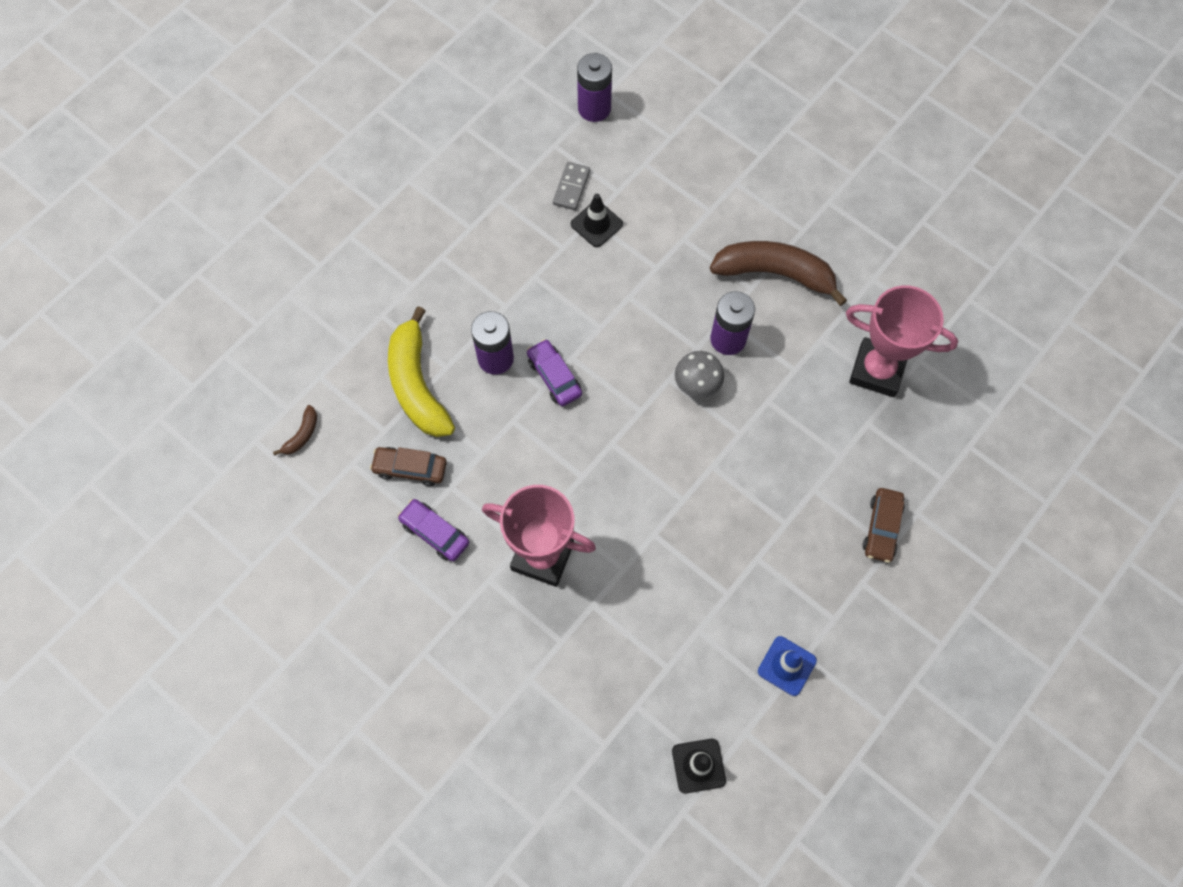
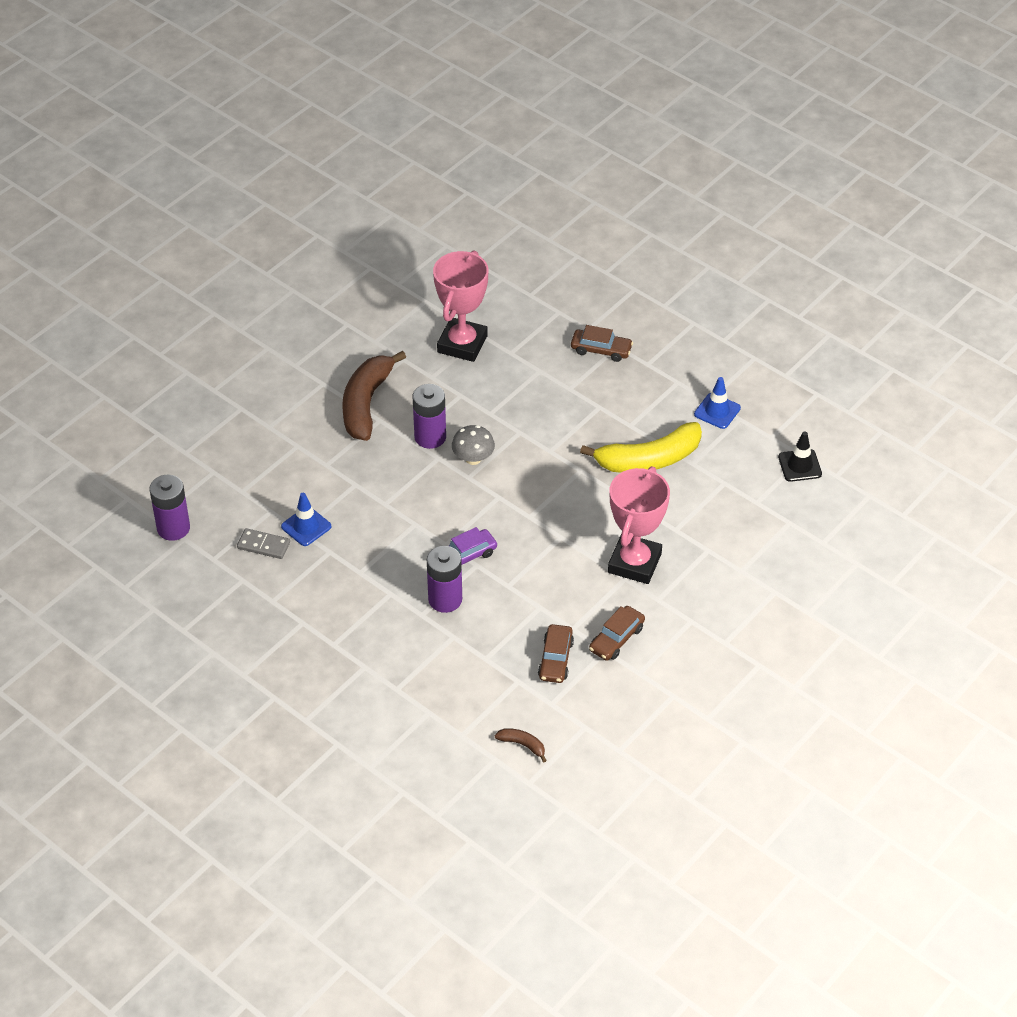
camera: 90 degrees left, 20 degrees down
(417, 385) = (471, 657): yellow banana -> yellow banana (648, 459)
(435, 532) = (616, 639): purple car -> brown car
(596, 224) = (306, 526): black traffic cone -> blue traffic cone

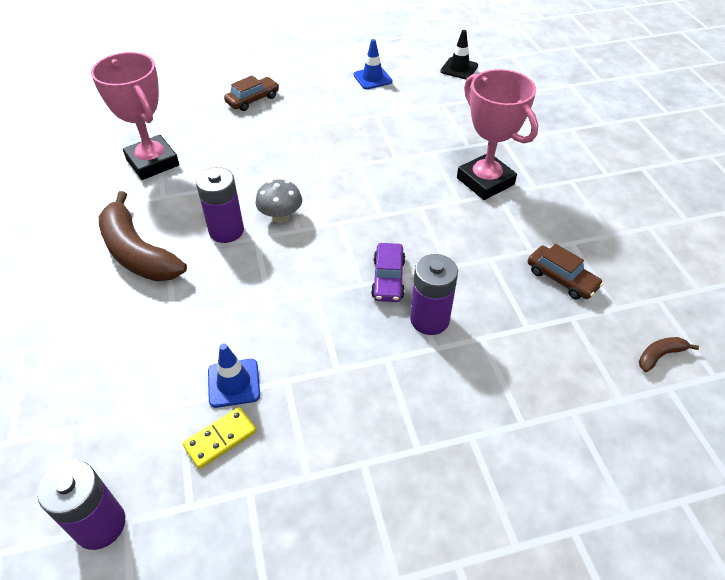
camera: 55 degrees left, 0 degrees up
(263, 545) = (220, 439): grey domino -> yellow domino
(616, 639) = (562, 230): brown car -> none
(648, 459) = (385, 127): yellow banana -> none

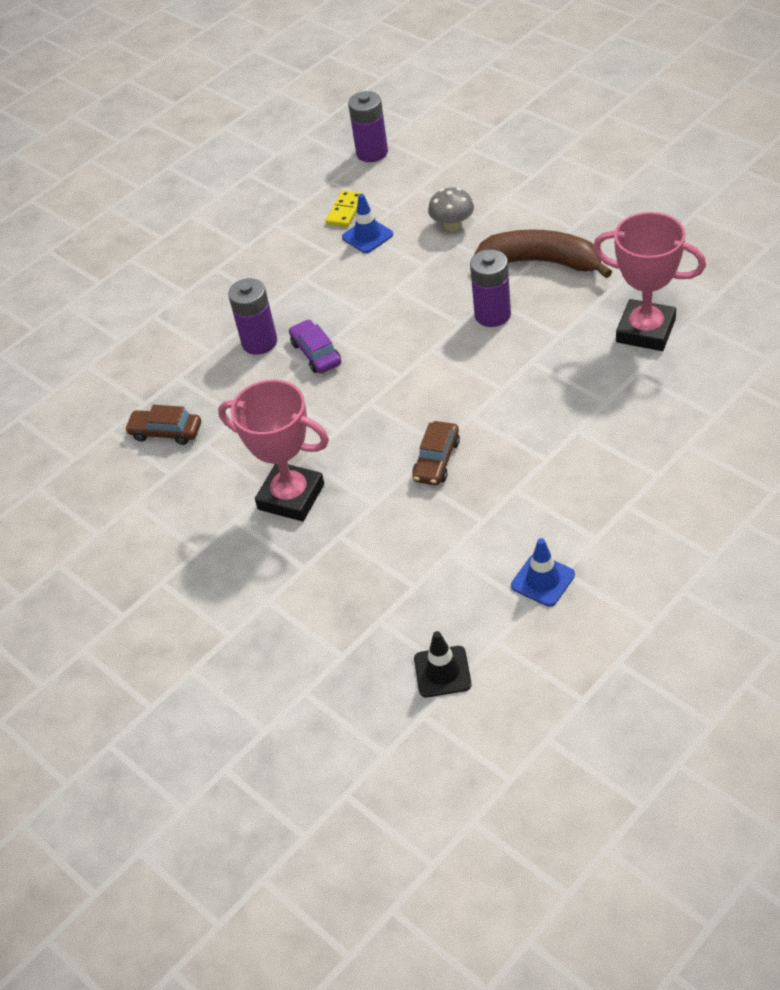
camera: 155 degrees right, 0 degrees up
(253, 100) = (648, 458): brown car -> brown car (436, 460)
(281, 216) = (459, 351): grey mushroom -> grey mushroom (452, 225)
(660, 355) = (64, 411): brown banana -> none

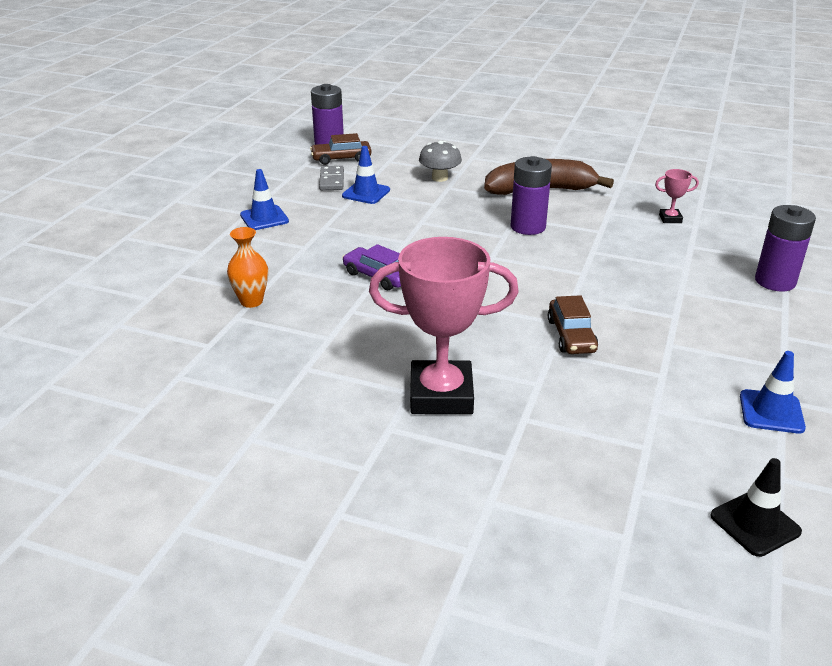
camera: 30 degrees left, 15 degrees down
(166, 432) = (251, 365): brown car -> brown car (341, 159)
(198, 361) = (251, 301): none -> orange vase
(257, 256) = (264, 218): none -> blue traffic cone
(259, 342) = (311, 277): purple battery -> purple battery (775, 281)
(345, 211) = (331, 180): yellow domino -> grey domino
(645, 331) = (670, 219): pink trophy -> pink trophy, size x0.42

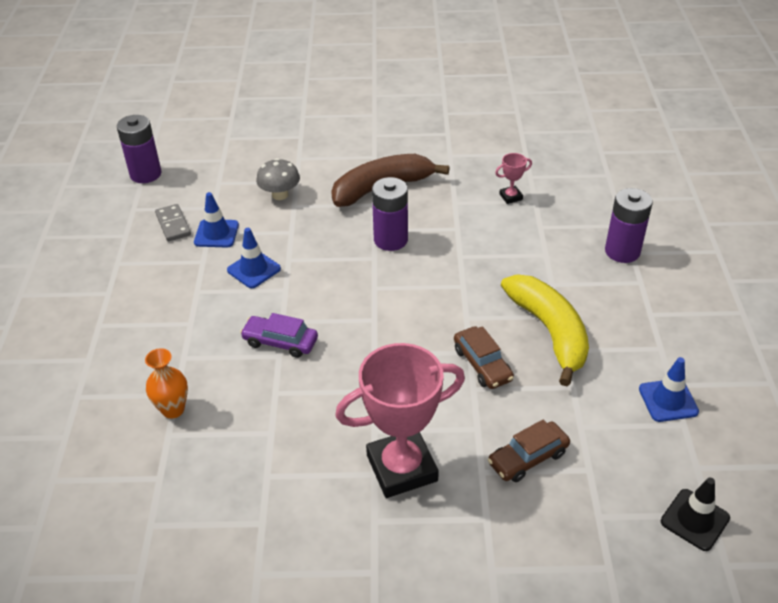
camera: 20 degrees left, 10 degrees up
(264, 218) = (129, 295): blue traffic cone -> blue traffic cone (254, 269)
(341, 159) = (168, 191): brown car -> brown car (528, 458)
(659, 326) = (549, 332): none -> yellow banana

